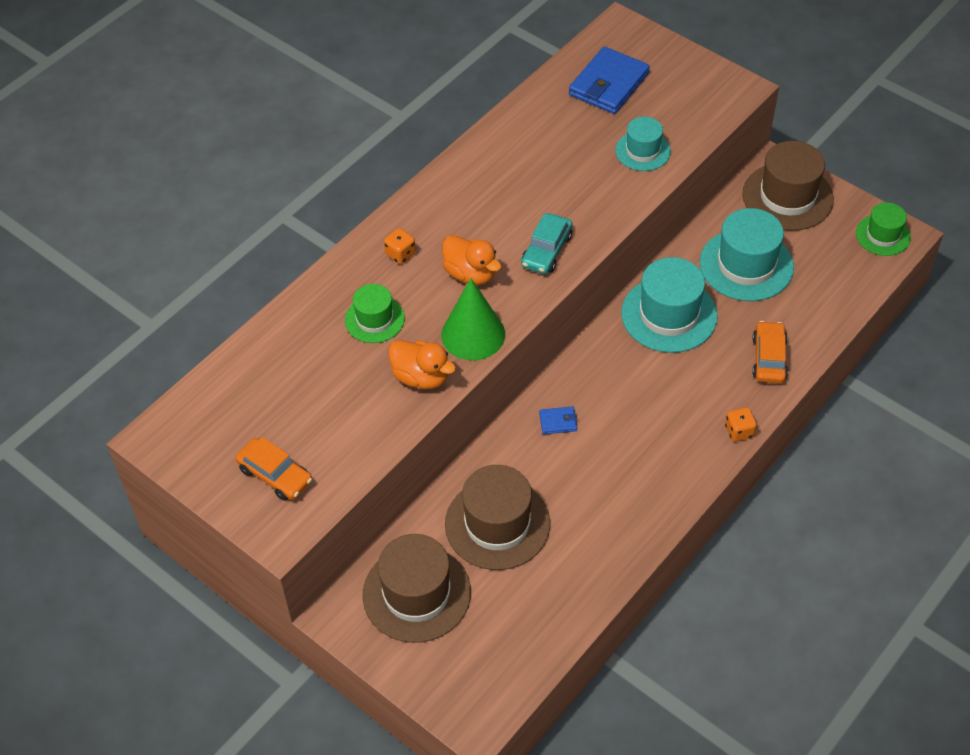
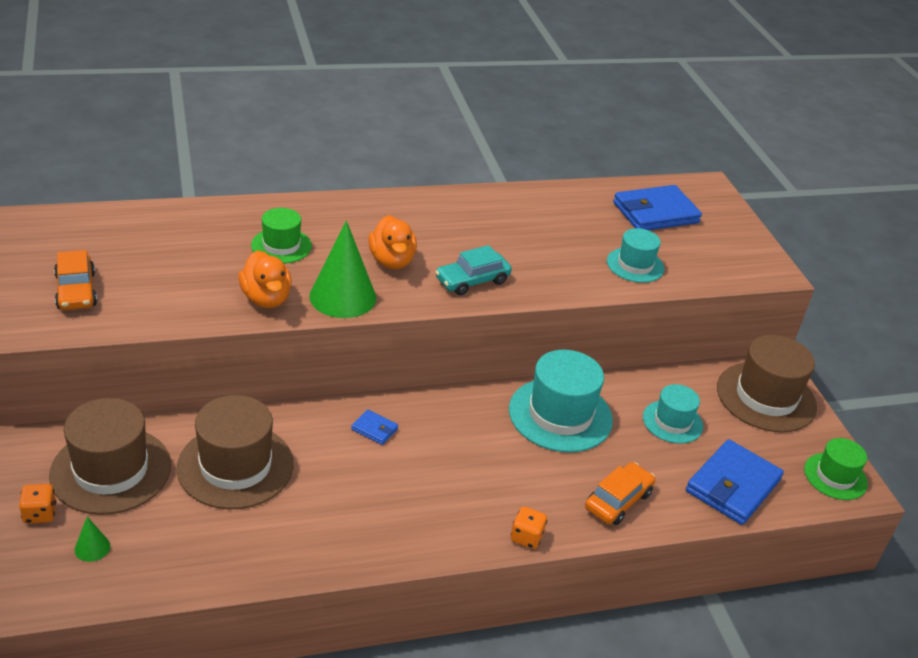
camera: 30 degrees right, 15 degrees down
(400, 254) = (354, 221): orange dice -> orange dice (40, 514)
(475, 657) = (92, 548): none -> green cone
(746, 265) = (672, 422): turquoise hat -> turquoise hat, size x0.59
(828, 291) = (732, 486): none -> blue wallet

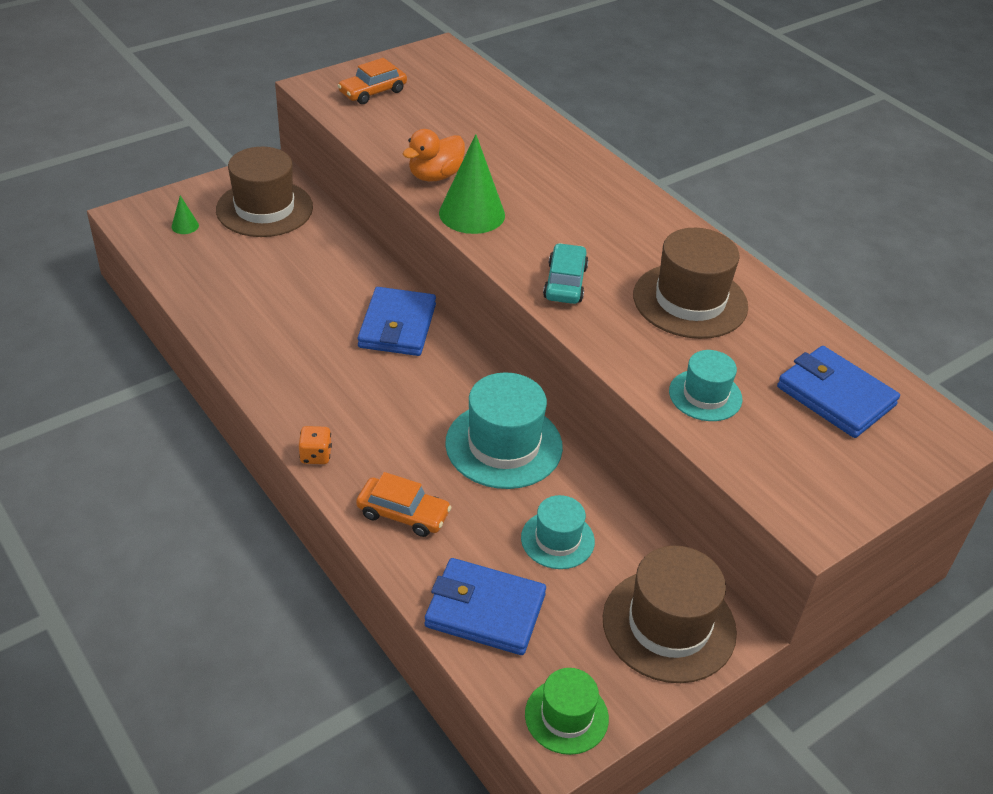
camera: 70 degrees right, 5 degrees up
(40, 514) = (205, 194): orange dice -> none
(235, 466) = (304, 264): brown hat -> brown hat (690, 301)
(281, 246) = (517, 163): green hat -> none
(374, 429) = (397, 326): blue wallet -> blue wallet, size x2.22
(392, 261) = (551, 227): orange duck -> none
(472, 280) = (565, 283): turquoise car -> turquoise car turned 60 degrees clockwise

